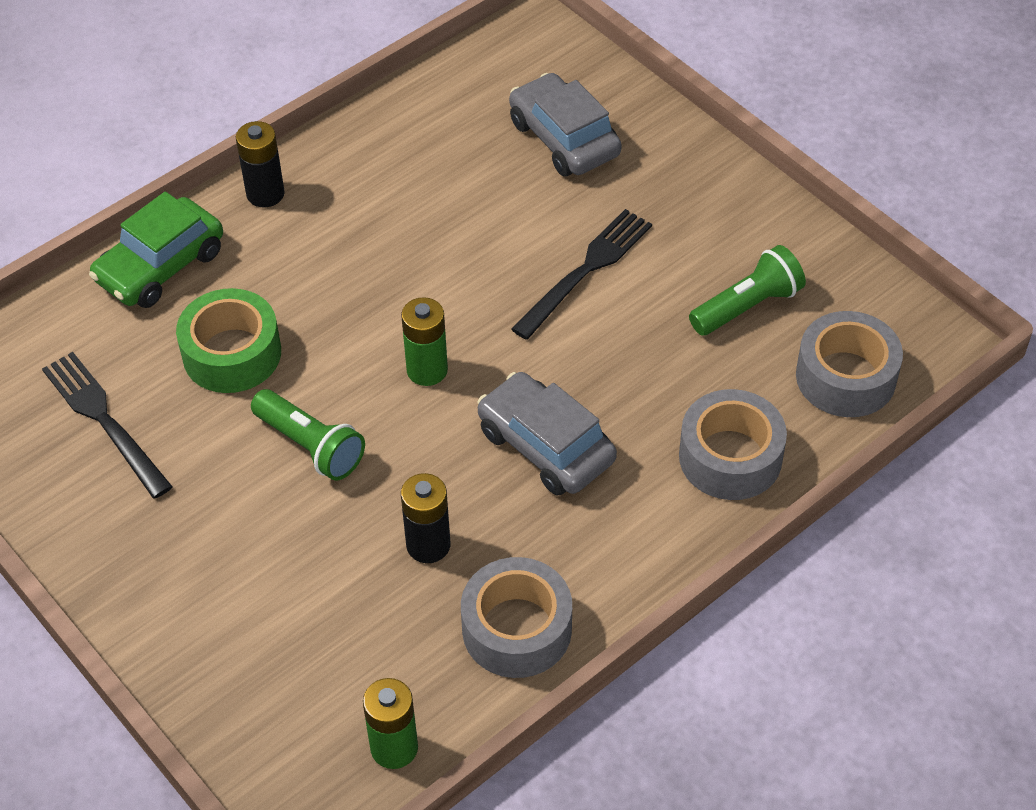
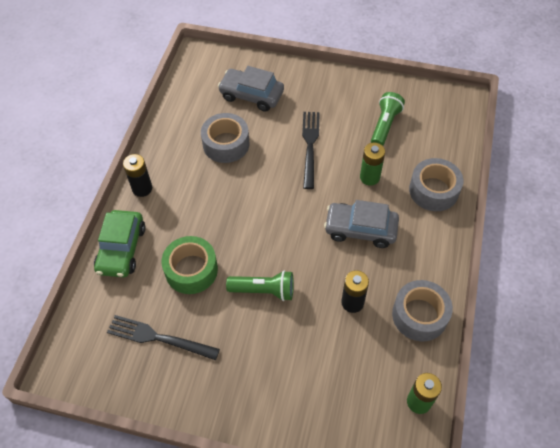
camera: 35 degrees left, 5 degrees up
(427, 370) = (283, 226): green battery -> green battery (369, 177)
(845, 377) = (445, 133): grey tape -> grey tape (226, 144)

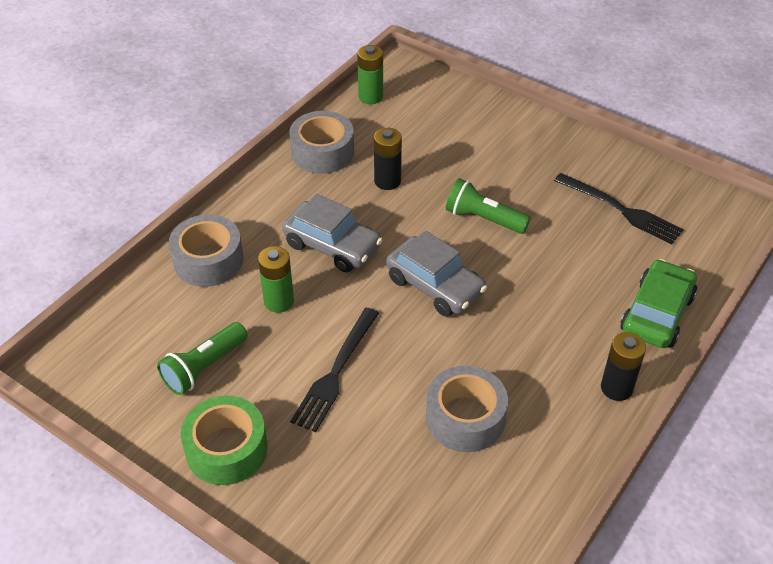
camera: 160 degrees left, 10 degrees down
(191, 270) = (566, 263): green tape -> green tape (226, 449)
(251, 95) = (387, 496): grey car -> grey car (435, 285)

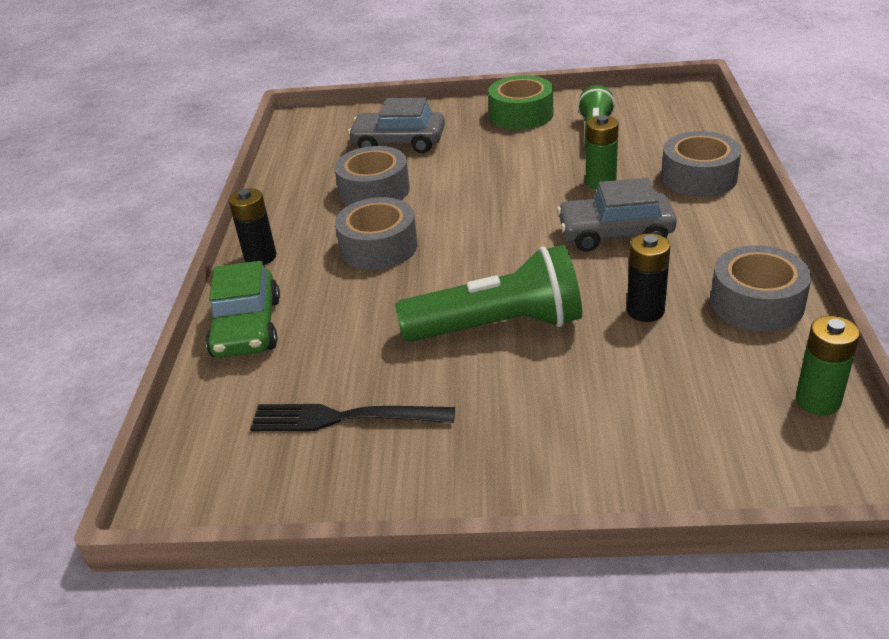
camera: 150 degrees right, 10 degrees down
(335, 373) = (498, 169): black fork -> none
(435, 285) = (484, 250): grey car -> grey car (399, 142)
(483, 219) = (498, 326): green flashlight -> green flashlight, size x1.62
(511, 339) = (378, 247): none -> grey tape

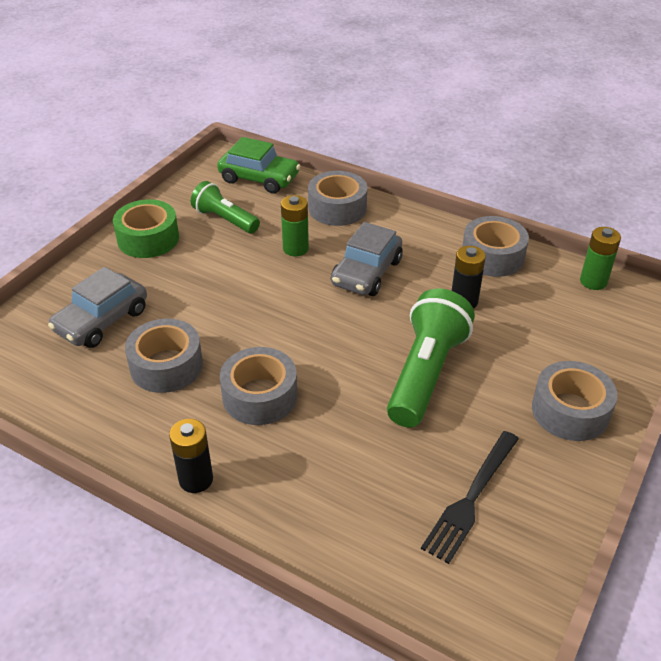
camera: 65 degrees left, 5 degrees up
(247, 327) = (302, 523): green car -> green car (259, 178)
(538, 453) = (570, 411): none -> grey tape

